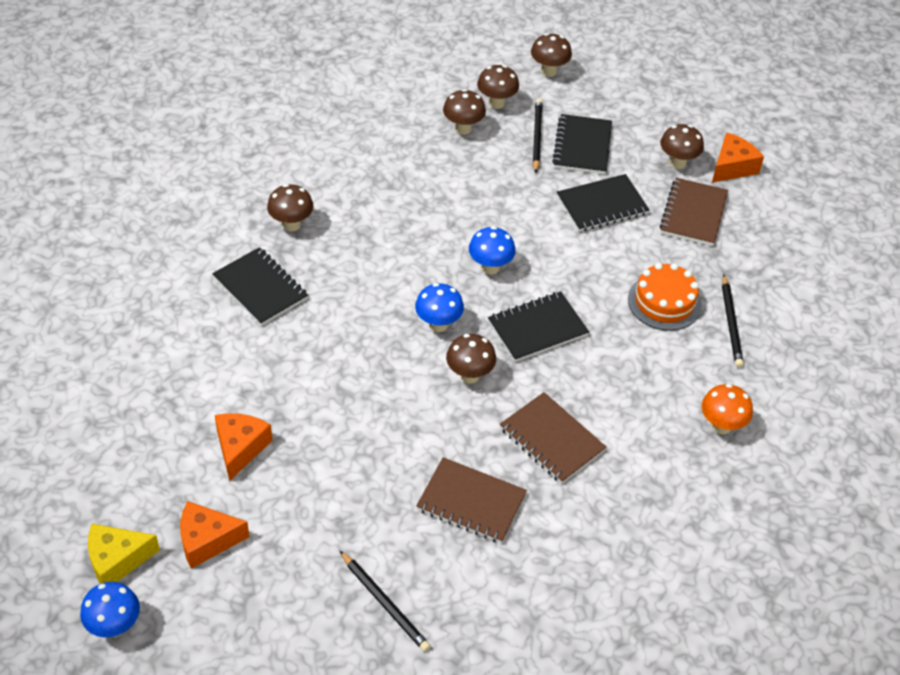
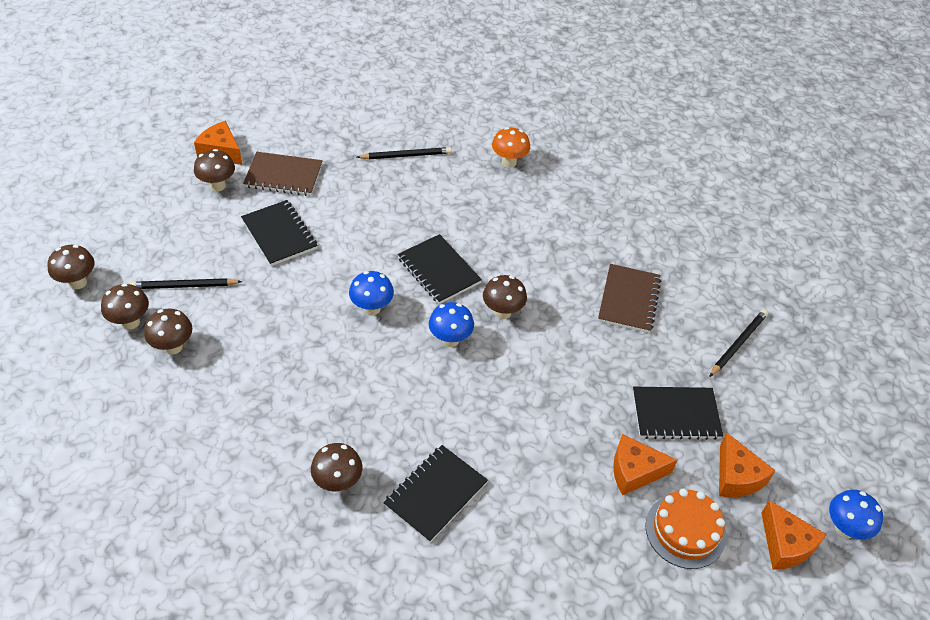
camera: 100 degrees left, 0 degrees up
(117, 560) = (785, 545): yellow cheese -> orange cheese
(552, 439) = (552, 255): brown notebook -> none
(582, 146) = (198, 251): black notebook -> black notebook (675, 414)
(664, 302) = (391, 193): orange cake -> orange cake (685, 531)

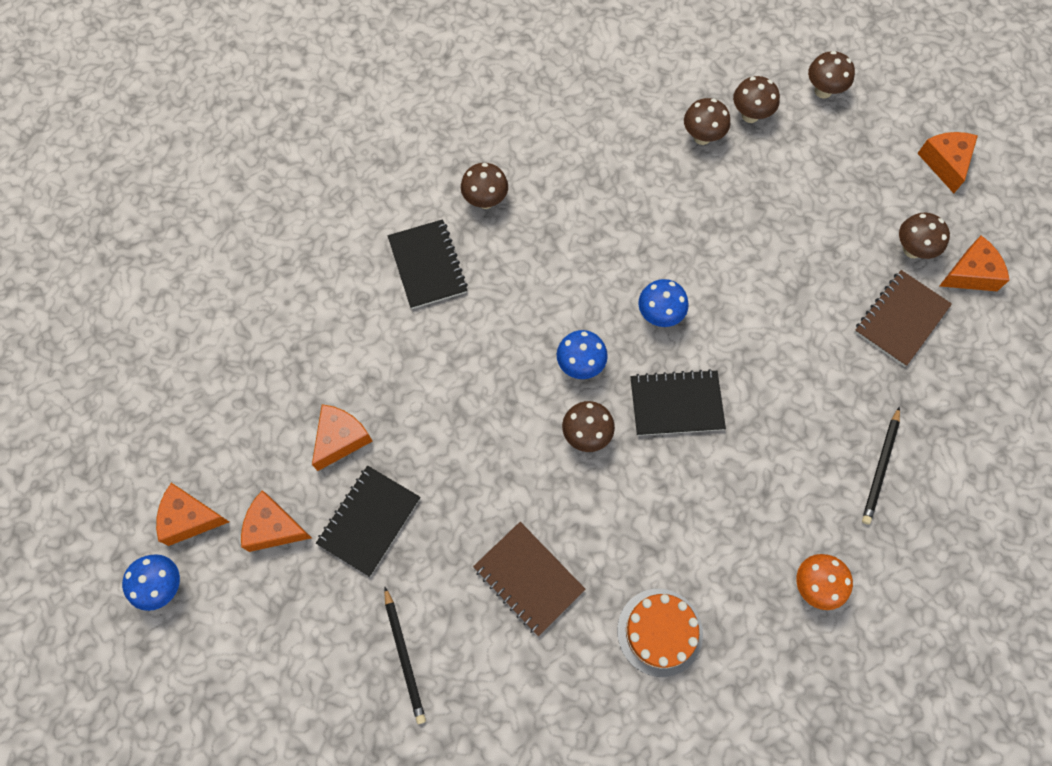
camera: 125 degrees right, 20 degrees up
(122, 189) = (945, 163): none -> orange cheese
(184, 286) = (774, 170): black pencil -> none
(279, 234) = (807, 277): black notebook -> none
(685, 531) = (261, 441): orange cake -> orange cake (659, 632)

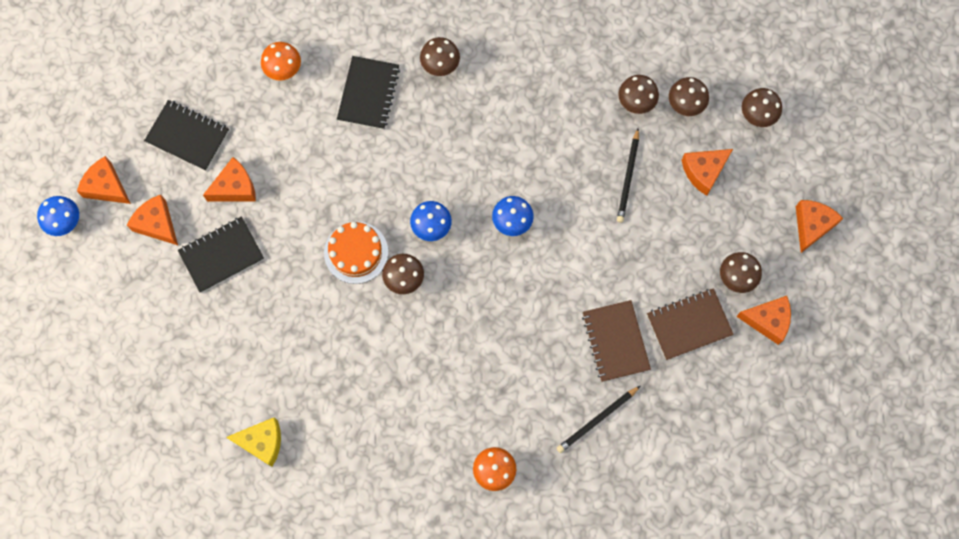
camera: 30 degrees right, 5 degrees up
(321, 289) = (284, 70): none -> orange mushroom
(404, 656) = (193, 358): black pencil -> black pencil (628, 177)
(528, 579) = (304, 354): brown notebook -> brown notebook (615, 341)
(543, 707) = (262, 442): none -> yellow cheese
(659, 632) = (368, 439): orange cake -> orange cake (356, 252)
(676, 404) = (481, 293): black notebook -> black notebook (188, 136)
(810, 166) = (703, 171): none -> orange cheese

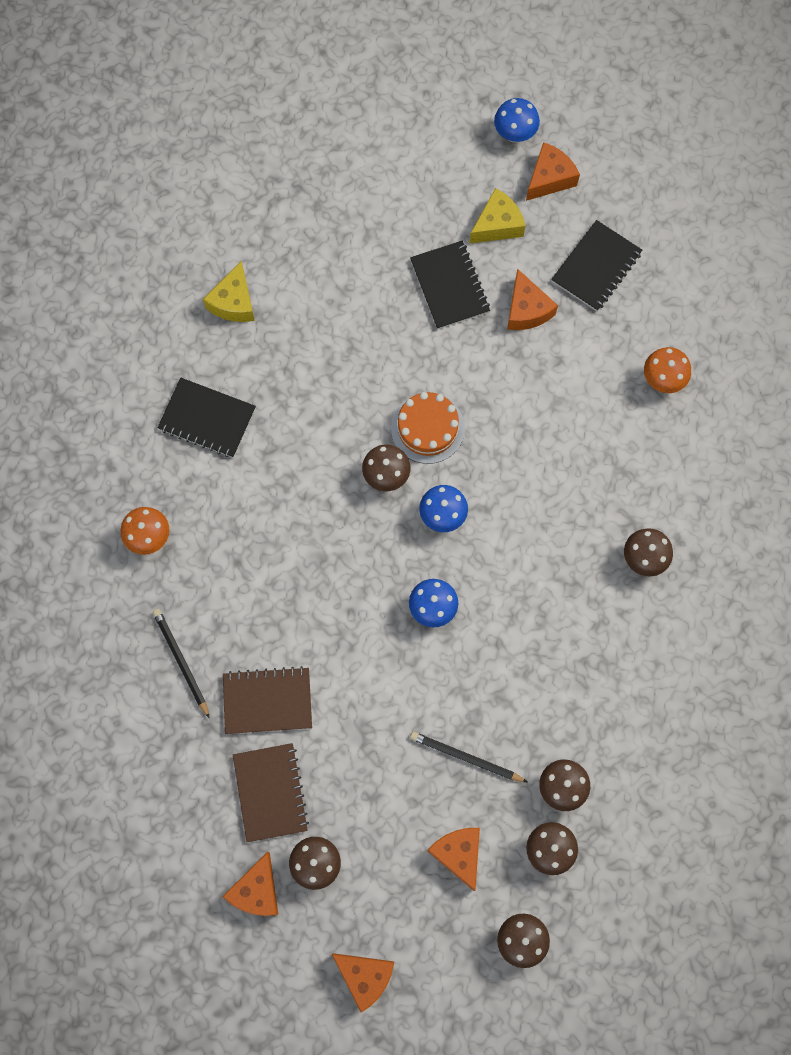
camera: 100 degrees right, 0 degrees up
(157, 224) = (497, 225): orange cheese -> yellow cheese
(368, 94) = (619, 470): black notebook -> black notebook (207, 419)

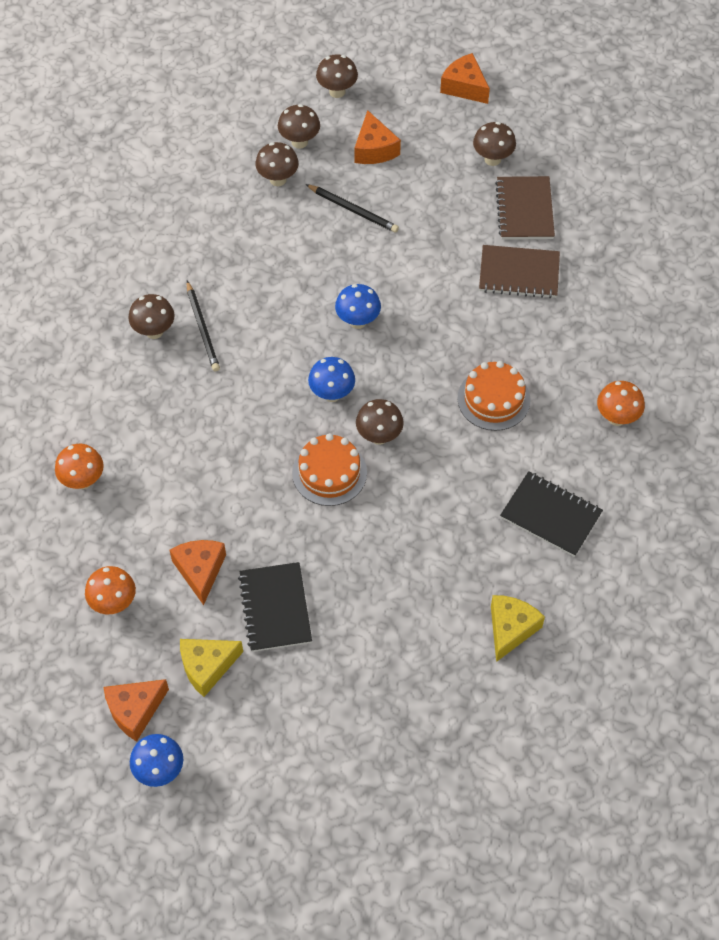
camera: 170 degrees left, 15 degrees down
(181, 661) = (594, 314): black pencil -> black pencil (202, 328)
(256, 890) = (544, 149): orange cheese -> none
(277, 538) = (493, 399): none -> orange cake
(596, 267) = (114, 603): black notebook -> orange mushroom

